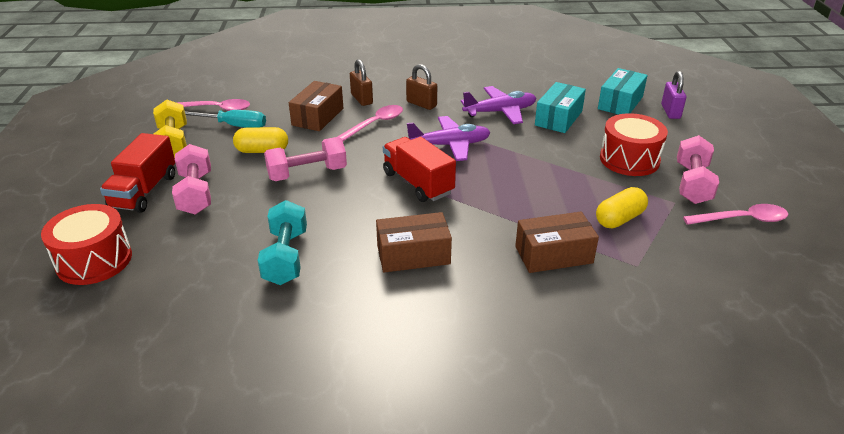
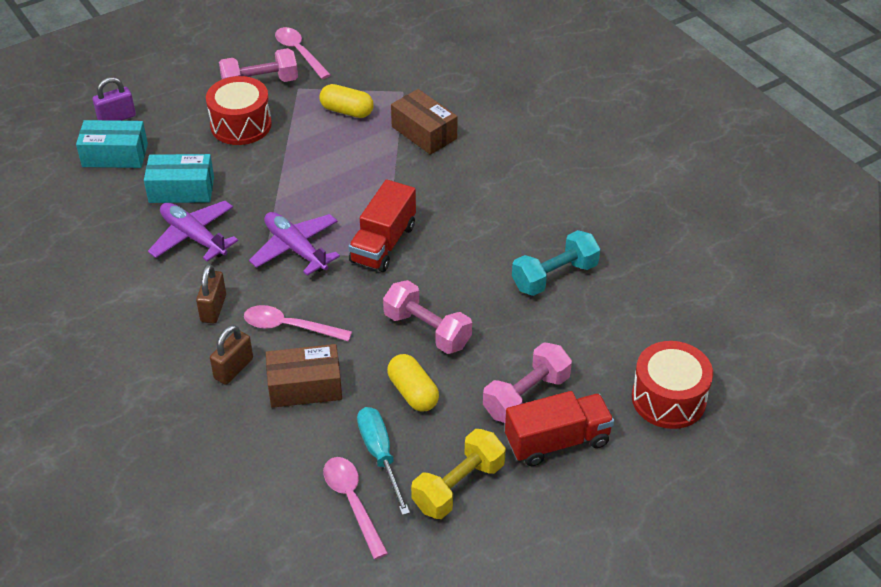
camera: 120 degrees left, 10 degrees up
(413, 255) = (487, 205): brown box -> none

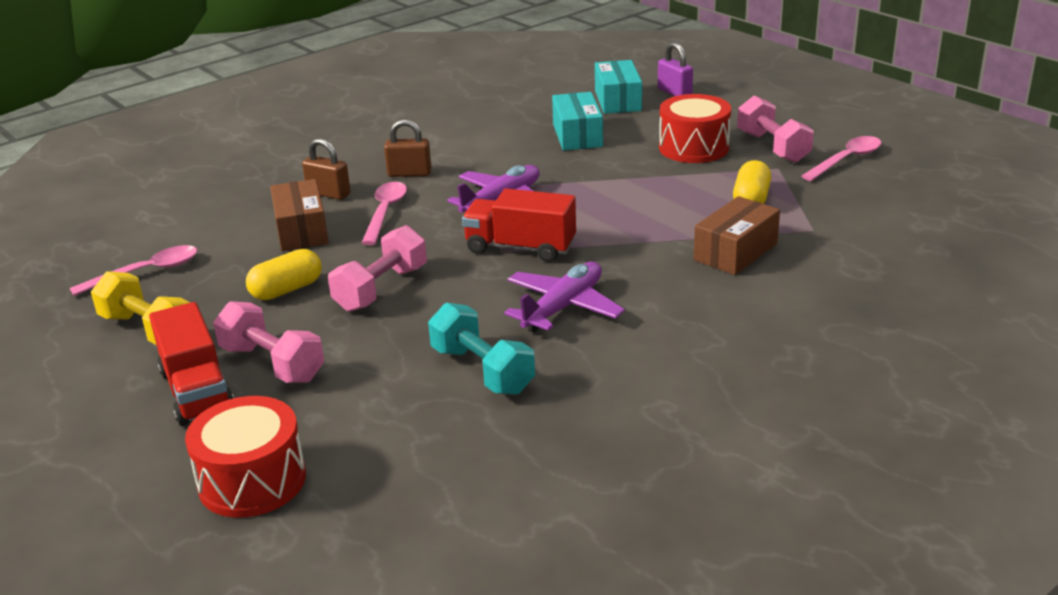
camera: 85 degrees right, 15 degrees down
(194, 237) = (509, 151): purple plane -> purple plane (563, 307)
(380, 455) = (202, 280): turquoise screwdriver -> none

